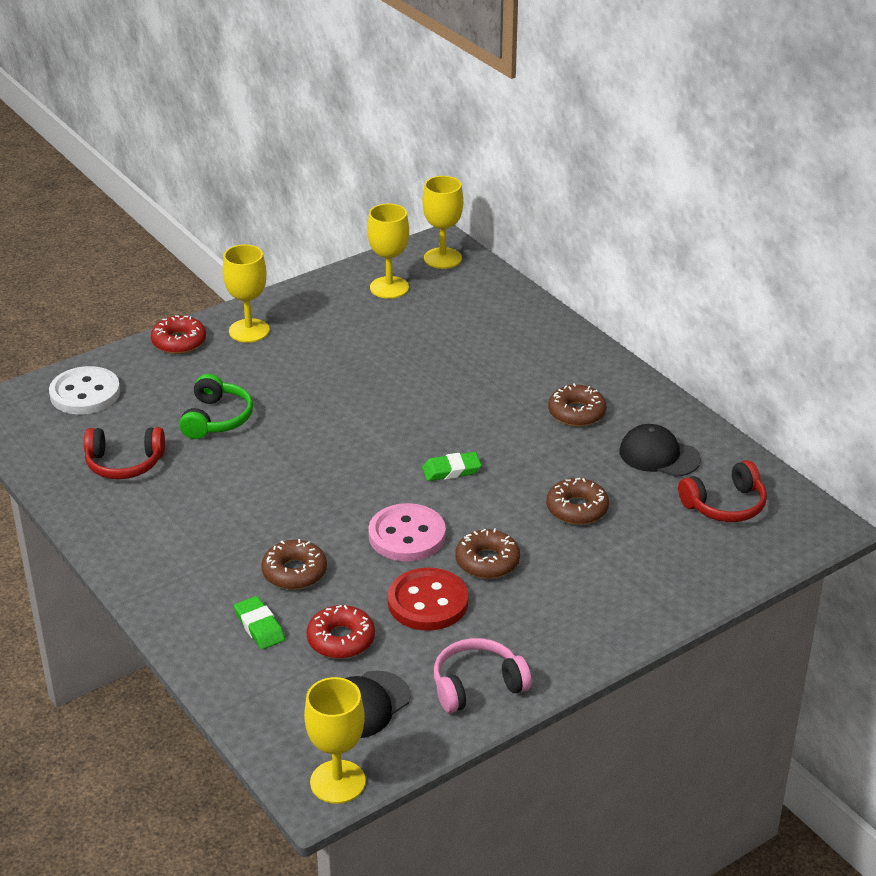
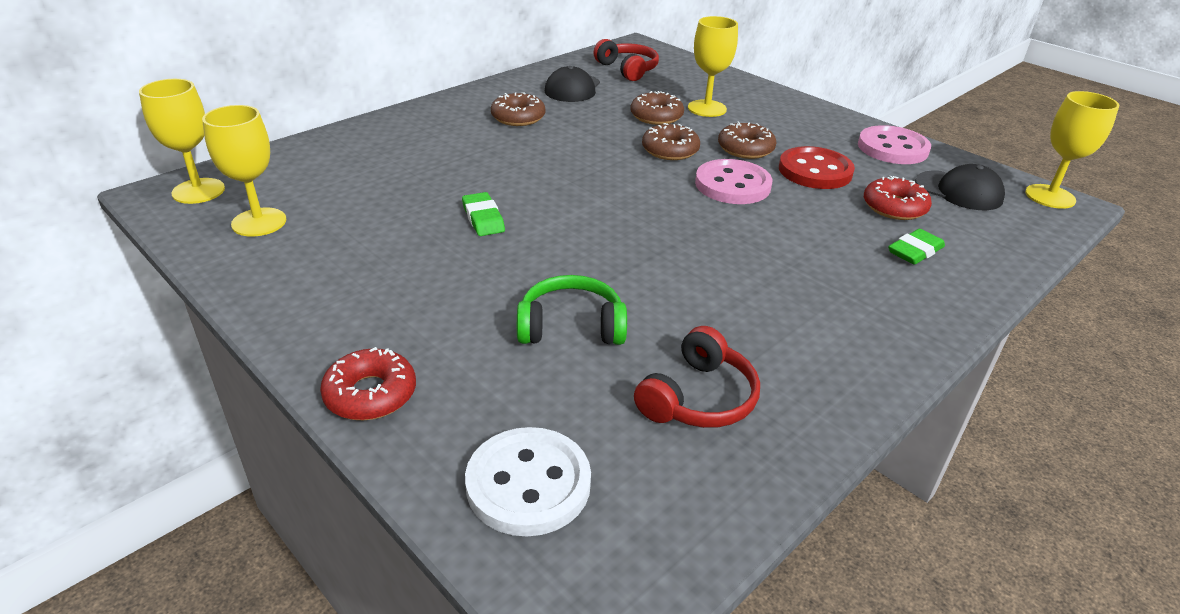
camera: 100 degrees left, 0 degrees up
(124, 463) = (698, 398): red headphones -> red headphones turned 45 degrees clockwise
(249, 331) = (347, 325): yellow goblet -> yellow goblet (707, 108)
(294, 572) = (824, 239): brown donut -> brown donut (670, 150)
(451, 470) = (624, 169): green eraser -> green eraser (483, 218)
(477, 685) = (892, 148): pink headphones -> pink button

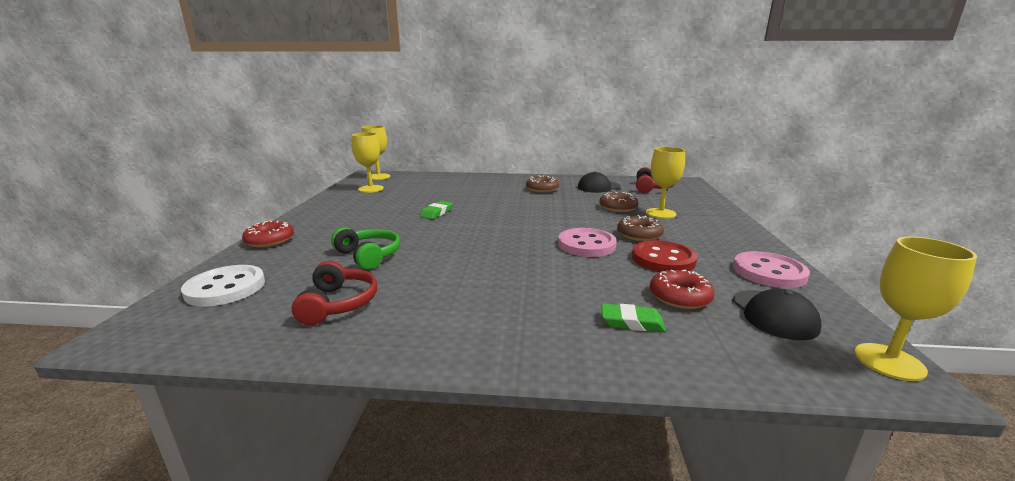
camera: 50 degrees right, 15 degrees down
(670, 150) = (588, 221): brown donut -> none
(698, 398) = (338, 303): red headphones -> red headphones turned 90 degrees counterclockwise

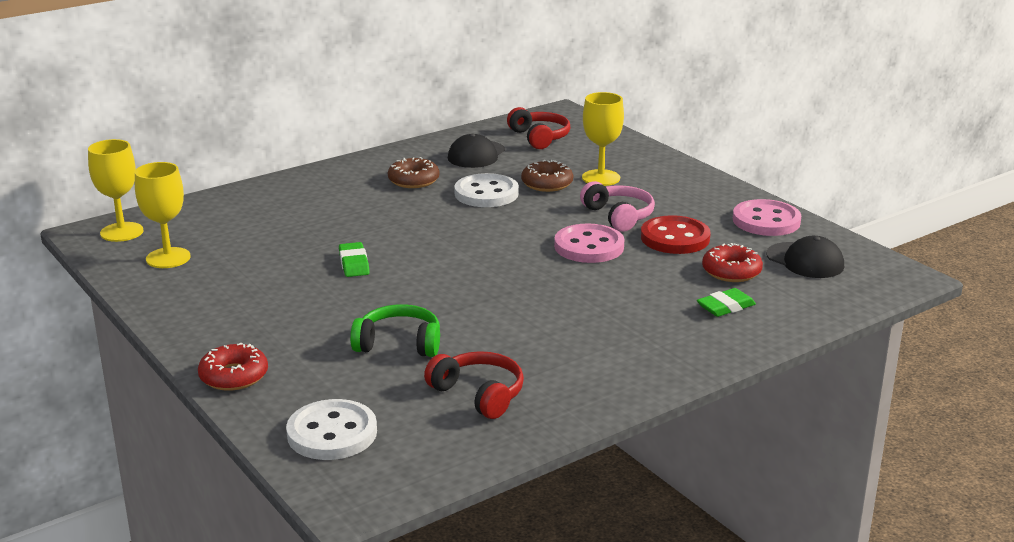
camera: 40 degrees left, 5 degrees up
(571, 203) = (486, 193): none -> white button
(639, 235) = (619, 216): brown donut -> pink headphones
(889, 362) = (893, 269): yellow goblet -> none

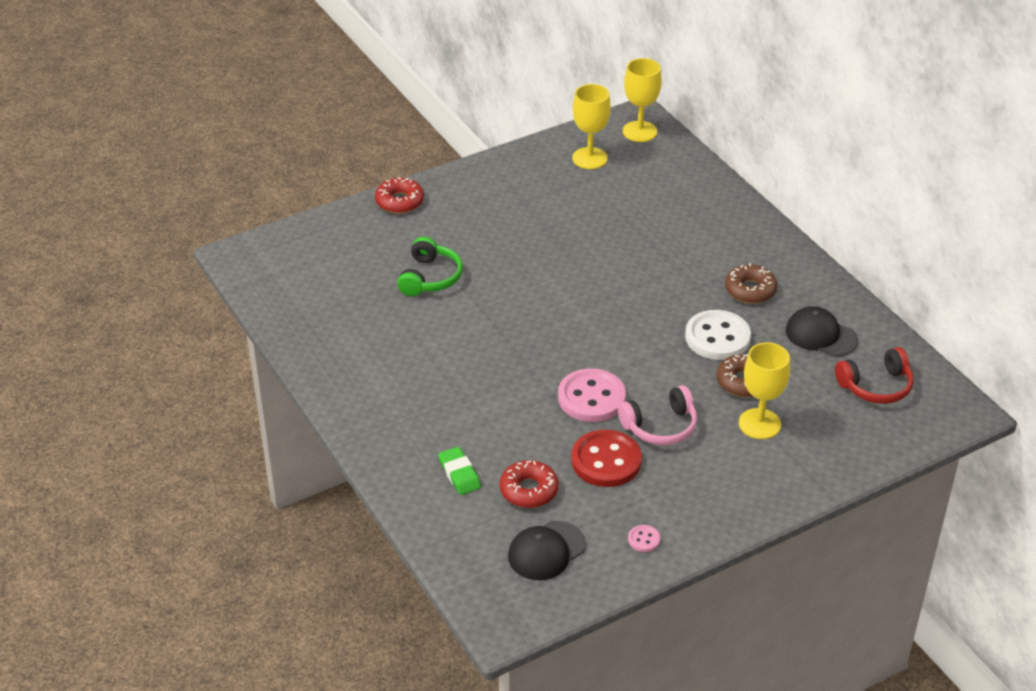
camera: 95 degrees right, 15 degrees up
(332, 433) = (315, 247): white button -> none
(354, 263) = (570, 254): green eraser -> none
(479, 394) = (348, 315): red headphones -> none
(766, 221) = (644, 539): pink button -> pink button, size x0.44

